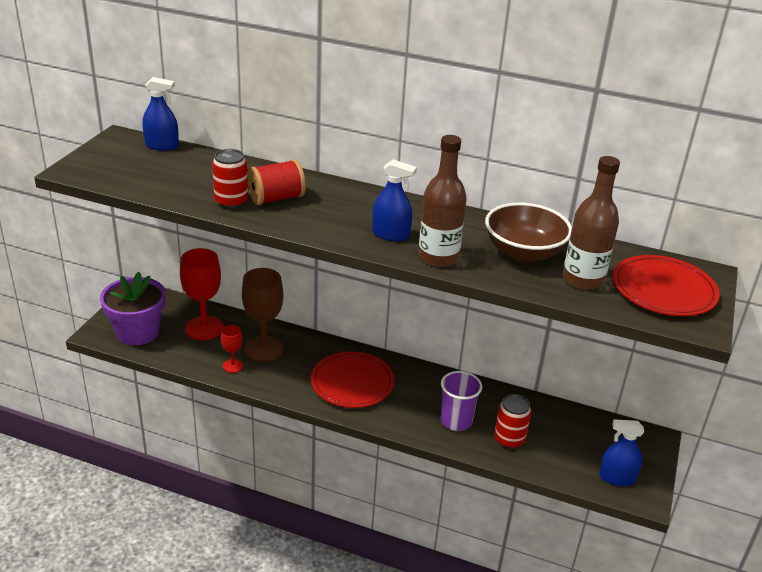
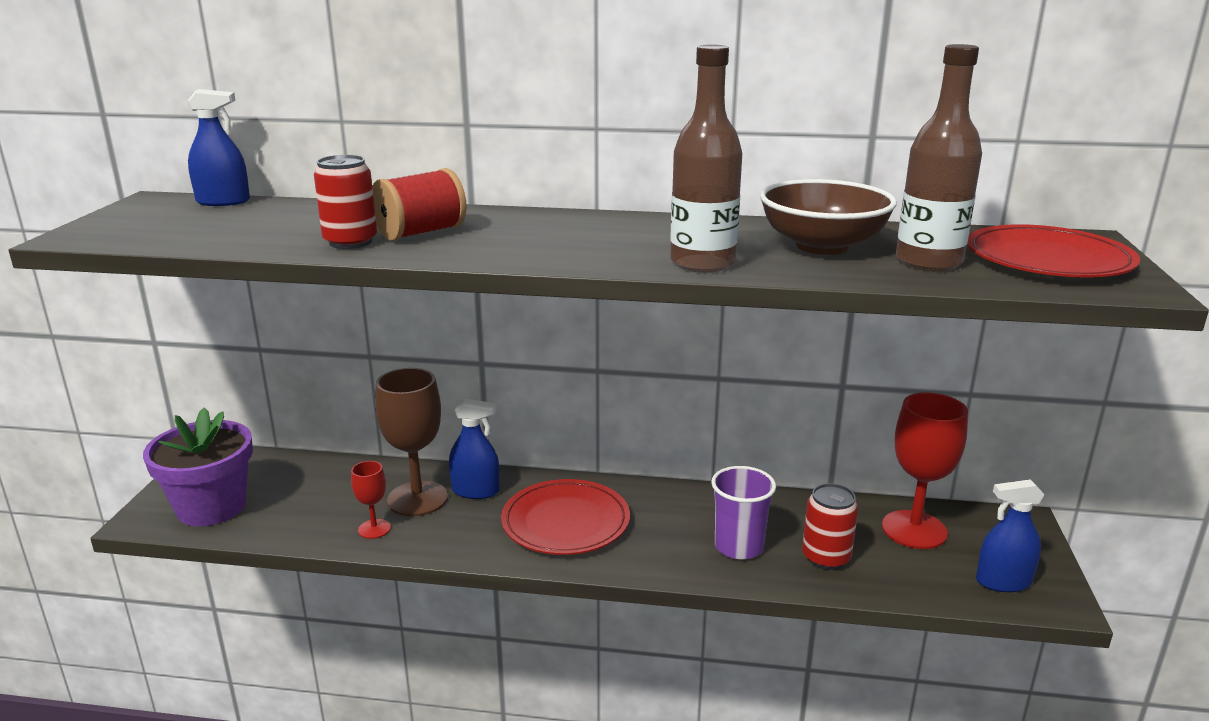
camera: 10 degrees left, 10 degrees down
(204, 328) = (318, 486): red goblet -> red goblet (914, 530)
(390, 234) = (616, 249): blue spray bottle -> blue spray bottle (475, 491)

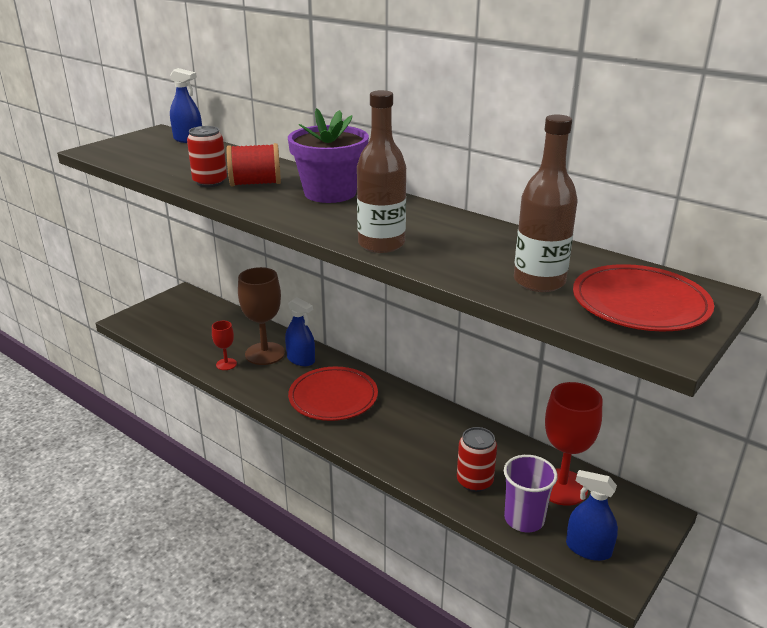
camera: 30 degrees right, 5 degrees up
(211, 507) = (160, 324): purple flower pot -> purple flower pot (330, 193)
(738, 547) = (423, 452): purple cup -> purple cup (524, 519)
(822, 246) = (484, 250): brown bowl -> none

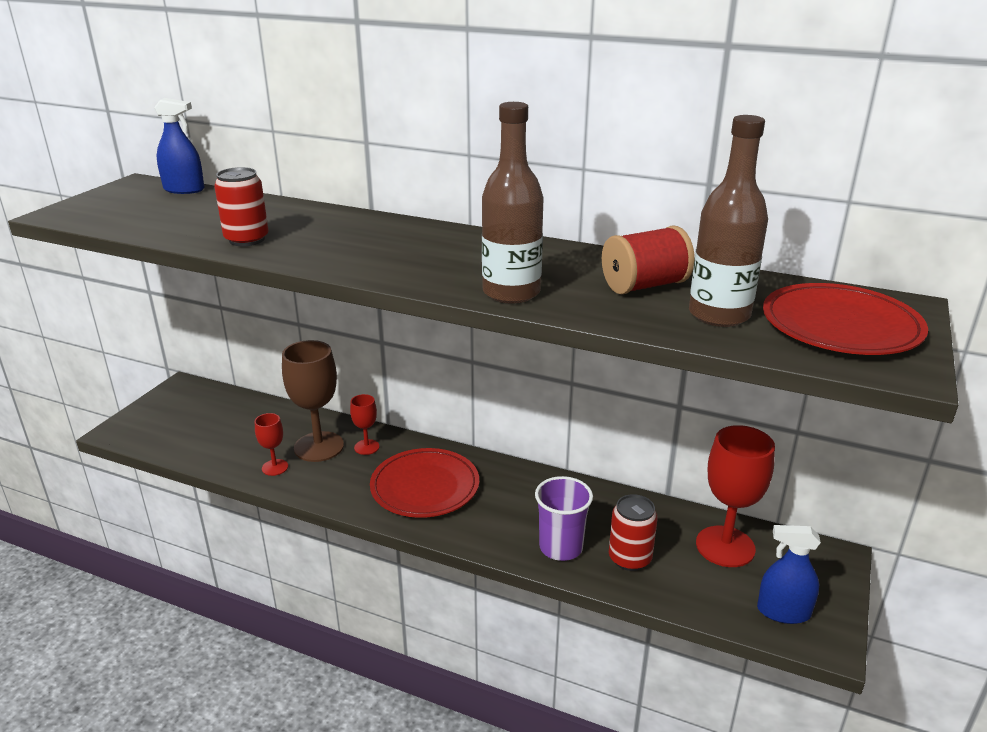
camera: 15 degrees left, 0 degrees up
(255, 183) = (307, 235): red spool -> red spool (644, 286)
(301, 359) = (366, 447): blue spray bottle -> red goblet
(330, 193) = (408, 238): purple flower pot -> none
(524, 519) = (702, 592): purple cup -> purple cup (561, 547)

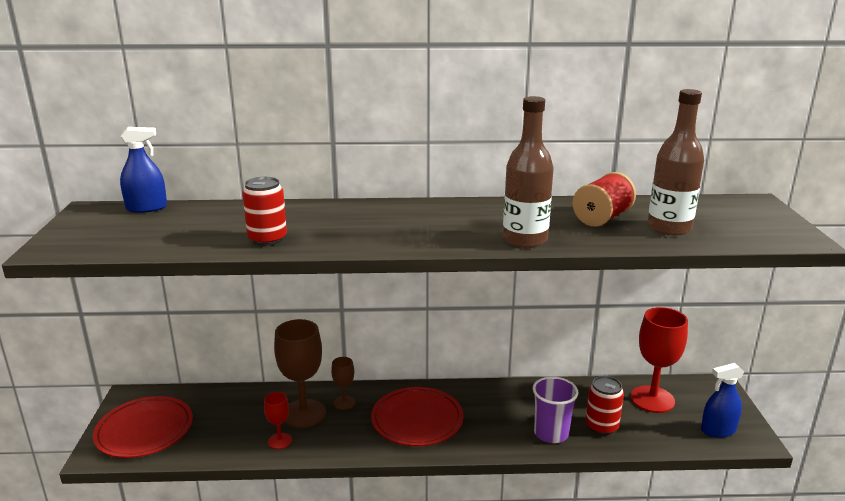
camera: 25 degrees left, 5 degrees down
(366, 447) = (344, 403): red goblet -> brown goblet
(840, 325) = (741, 220): red plate -> red plate (144, 430)

